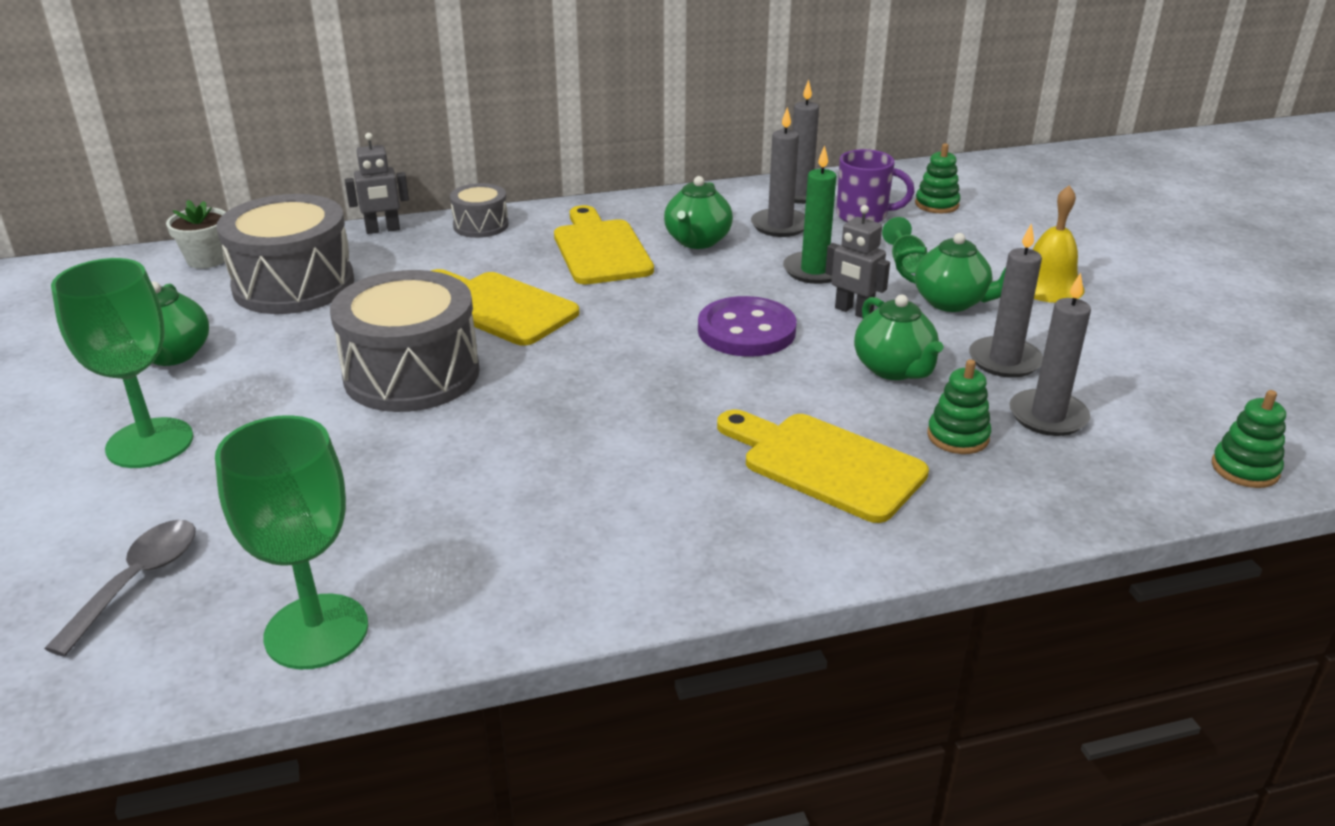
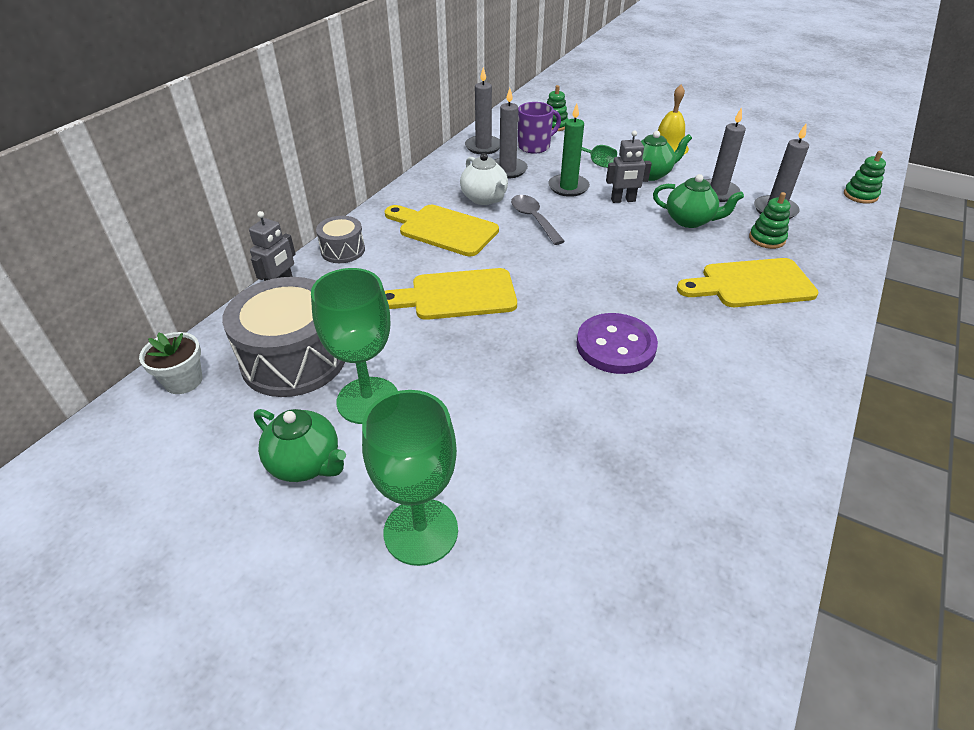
camera: 45 degrees left, 10 degrees up
(137, 581) = (602, 617): grey spoon -> grey spoon (533, 219)
(316, 631) = (742, 548): green goblet -> green goblet (368, 400)
(412, 374) = (489, 367): grey drum -> none
(697, 241) = (484, 199): green teapot -> white teapot
(746, 331) = (600, 236): purple button -> purple button (615, 346)

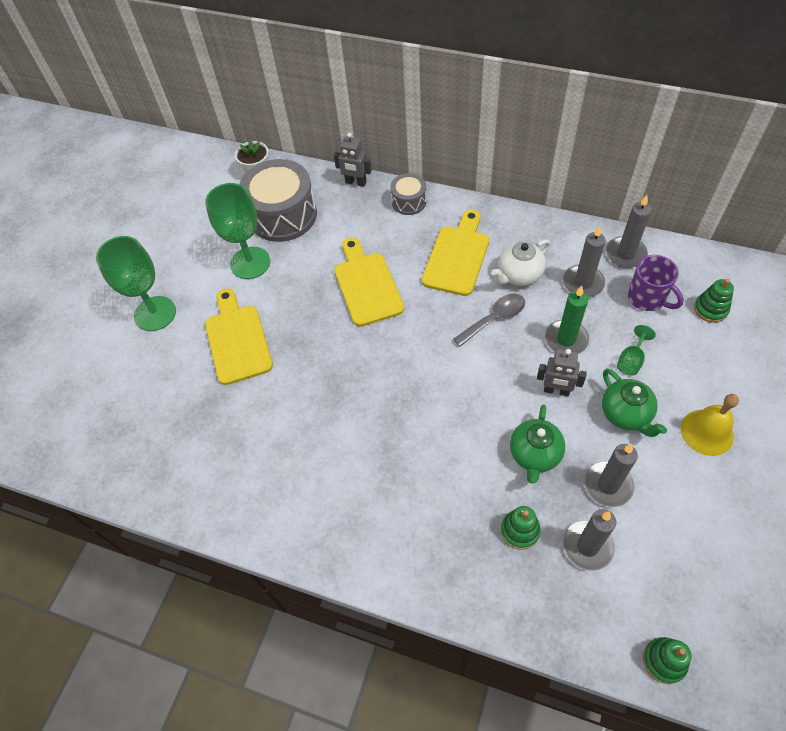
camera: 85 degrees right, 15 degrees up
(306, 463) = (199, 249): green teapot -> none
(615, 346) = (324, 398): purple button -> none
(623, 200) = (556, 390): grey robot -> grey robot turned 60 degrees counterclockwise
(751, 284) = (431, 508): yellow cutting board -> yellow cutting board (237, 340)

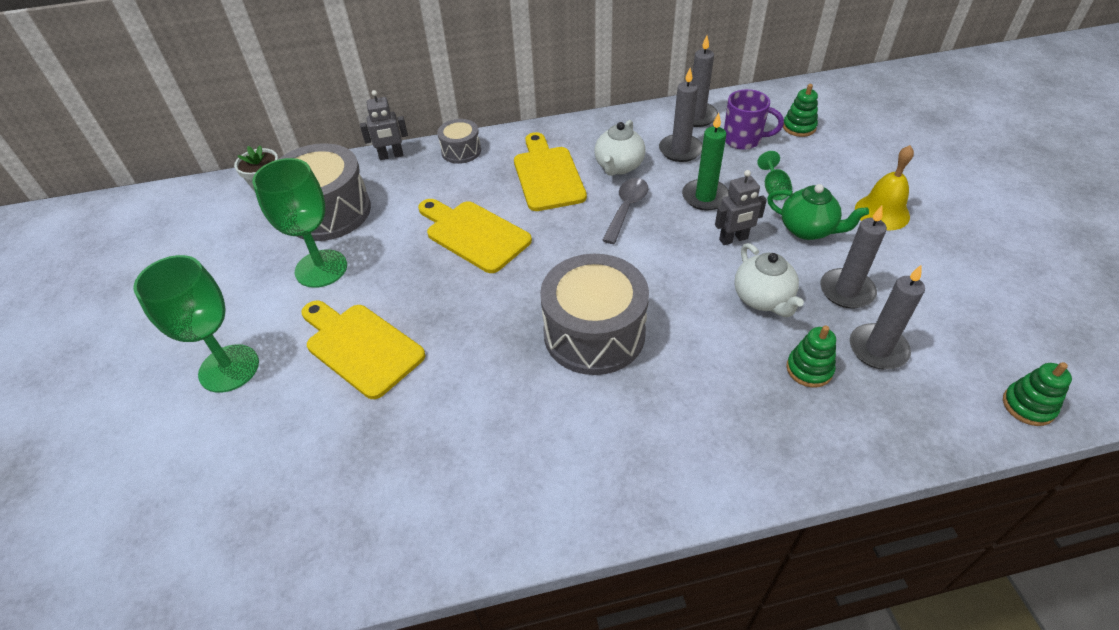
camera: 35 degrees left, 10 degrees down
(390, 414) = (594, 333): none -> grey drum
(534, 455) = (763, 299): green teapot -> white teapot

